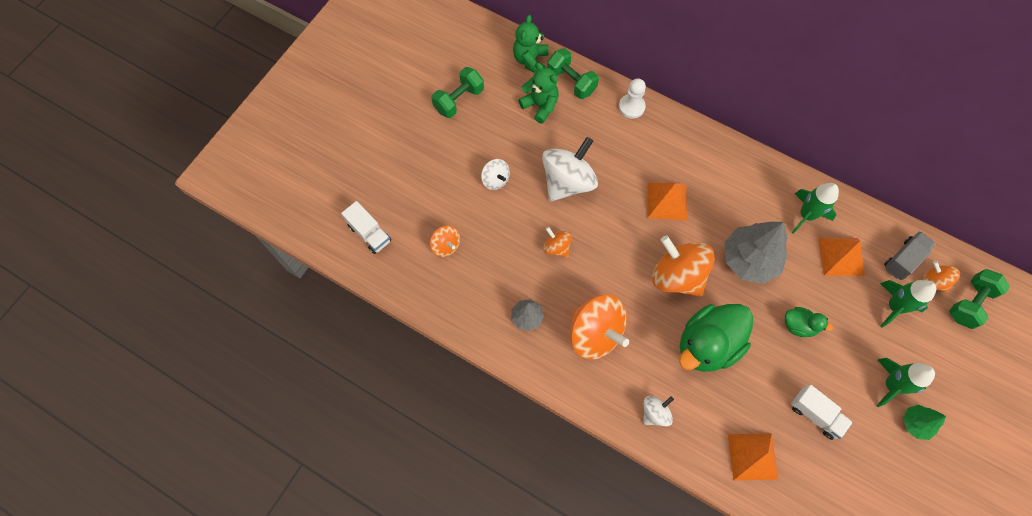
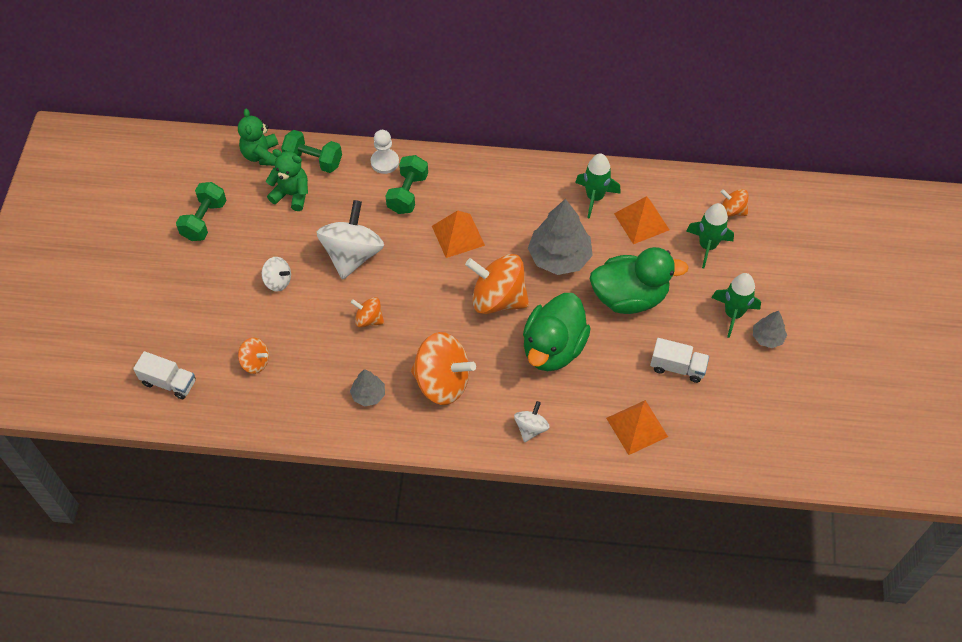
camera: 25 degrees left, 10 degrees down
(798, 325) = (629, 297): green duck -> green duck, size x2.06
(903, 260) = (698, 202): grey truck -> none
(915, 423) = (767, 337): green tree -> grey tree
(969, 303) = (771, 217): green dumbbell -> green dumbbell (408, 193)

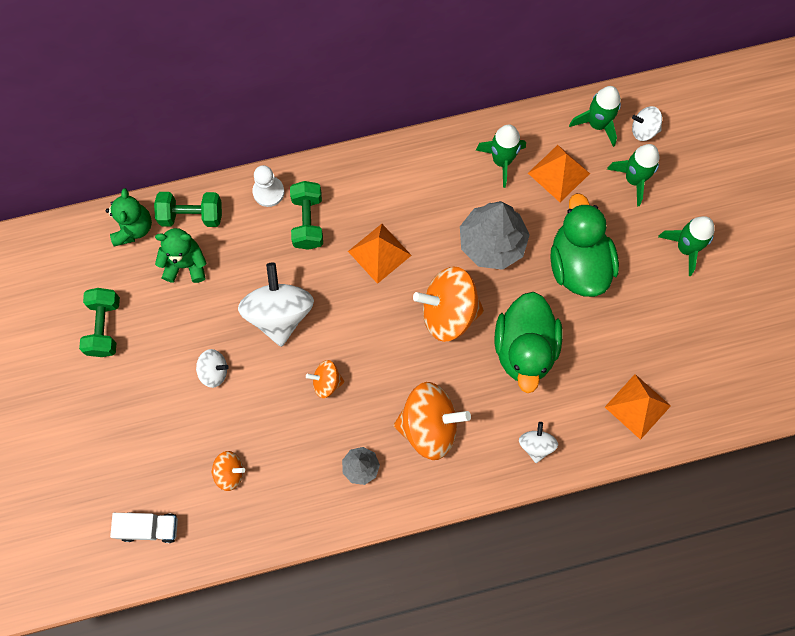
camera: 20 degrees left, 15 degrees up
(262, 155) = (133, 228): green teddy bear -> green teddy bear turned 150 degrees counterclockwise
(629, 297) = (578, 264): green duck -> green duck turned 75 degrees counterclockwise
(677, 367) = (653, 326): white truck -> none
(691, 194) = (597, 124): none -> green rocket
(732, 211) = (644, 130): orange spinning top -> white spinning top
(767, 337) = (727, 262): grey tree -> none

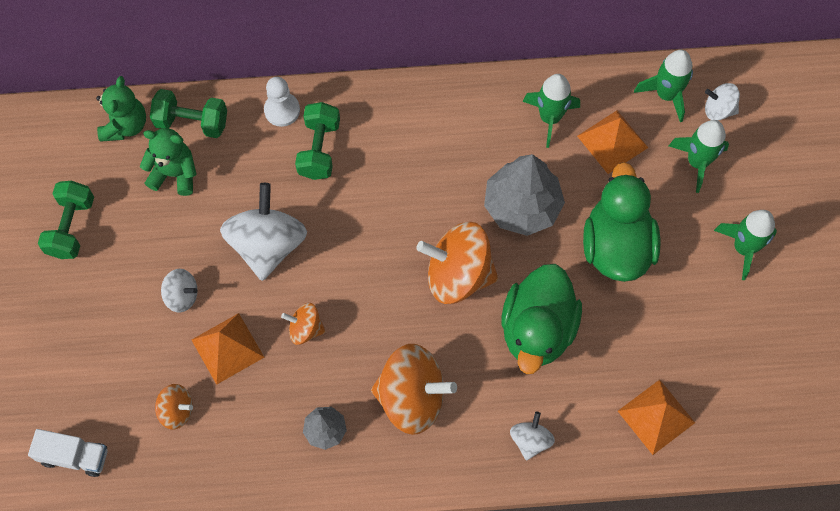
camera: 10 degrees right, 5 degrees down
(379, 253) = (392, 197): orange pyramid -> orange pyramid (227, 348)

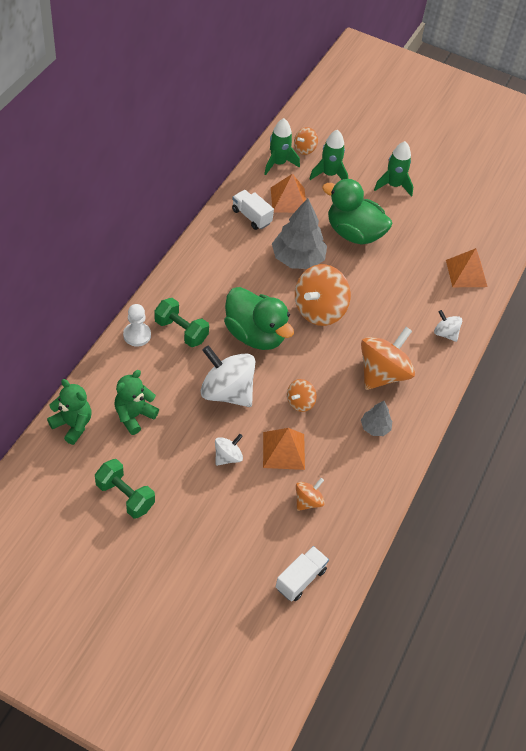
camera: 65 degrees left, 15 degrees down
(192, 122) = (103, 386): green dumbbell -> none
(537, 329) = (380, 294): green duck -> green duck (255, 335)
(550, 118) = (251, 216): green rocket -> white truck
(718, 109) = (304, 149): white spinning top -> orange spinning top

